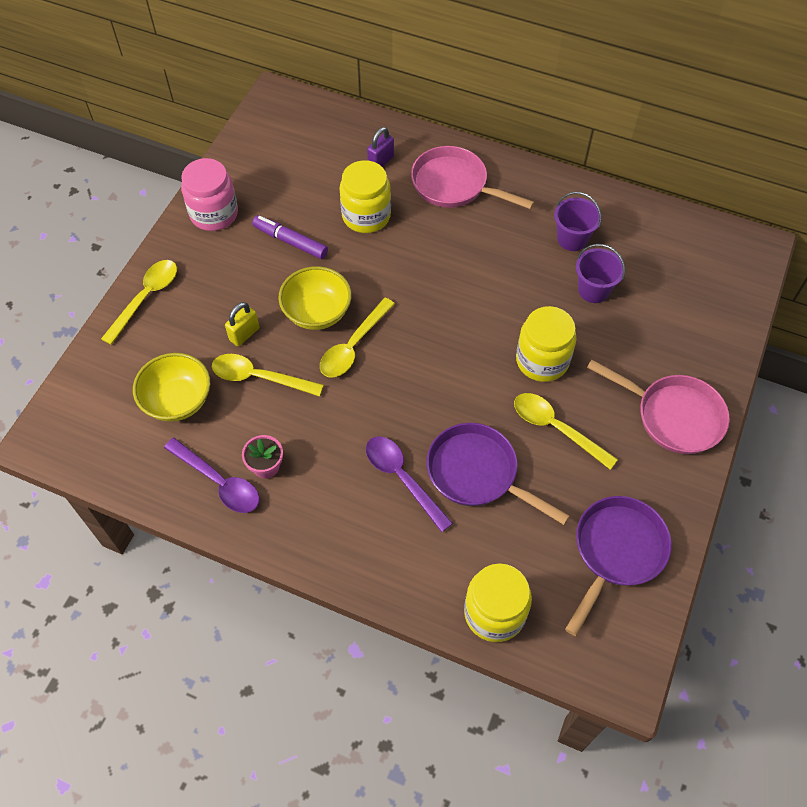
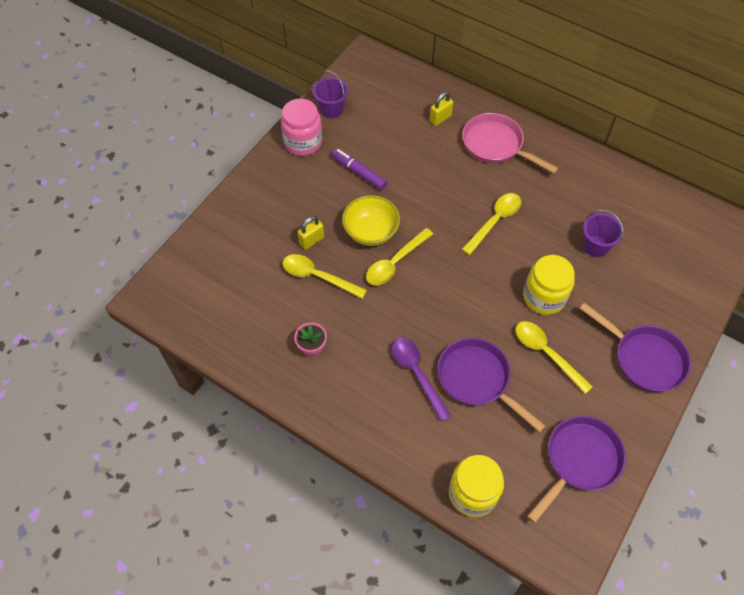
camera: 10 degrees right, 0 degrees up
(146, 298) = (241, 201): yellow spoon -> yellow spoon (495, 221)
(178, 400) = (252, 285): yellow bowl -> none
(219, 482) = (274, 354): purple spoon -> none
(366, 216) = (421, 160): yellow jar -> none
(381, 161) = (440, 118): purple padlock -> yellow padlock
(572, 239) = (584, 202): purple bucket -> purple bucket (331, 109)
(673, 416) = (644, 358): pink pan -> purple pan

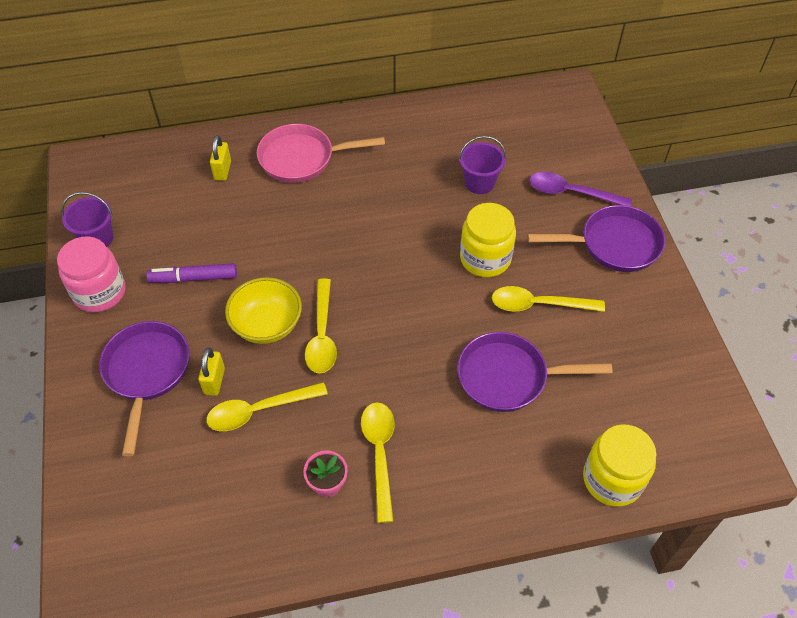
camera: 45 degrees left, 5 degrees down
(416, 373) = (452, 419): purple spoon -> purple spoon (571, 193)
(495, 221) = (373, 226): yellow spoon -> yellow spoon (379, 453)
(579, 461) = (659, 371): purple pan -> purple pan (147, 372)

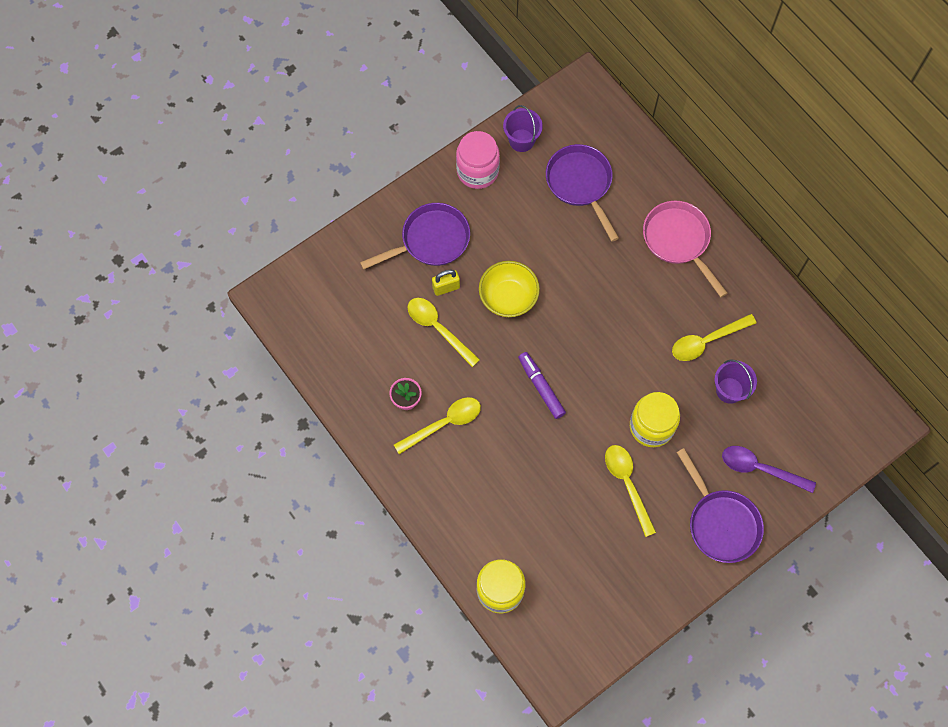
camera: 65 degrees right, 15 degrees up
(193, 278) = (522, 226): purple marker -> purple marker (541, 387)
(222, 170) = (633, 189): yellow padlock -> none
(322, 335) = (519, 339): yellow spoon -> yellow spoon (706, 341)
(508, 377) = (549, 486): purple pan -> purple pan (580, 184)
(571, 193) = (760, 468): purple spoon -> purple spoon turned 60 degrees counterclockwise

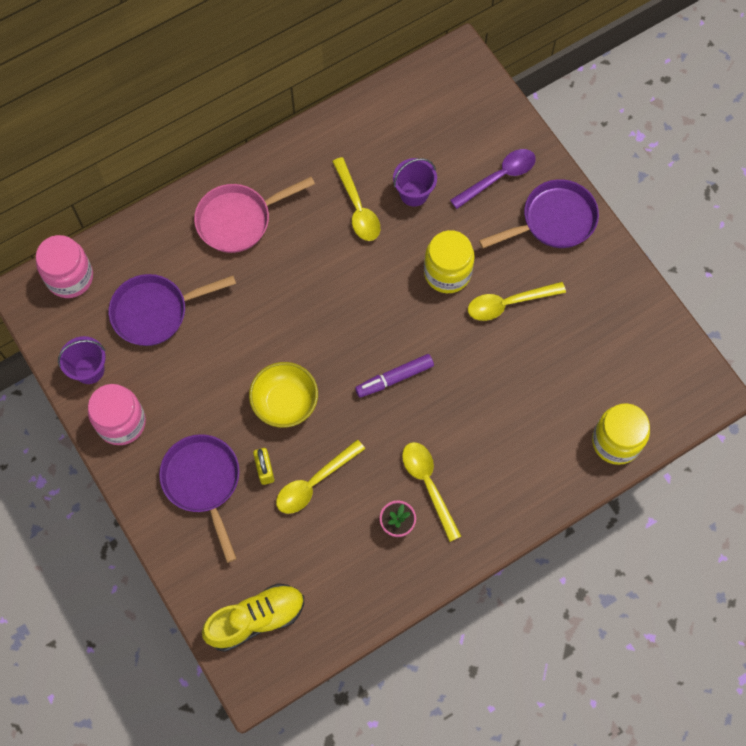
camera: 85 degrees left, 0 degrees up
(318, 294) = (256, 619): none -> yellow shoe
(604, 113) = (70, 277): none -> pink jar
(760, 468) = (499, 177): purple spoon -> purple spoon turned 150 degrees counterclockwise

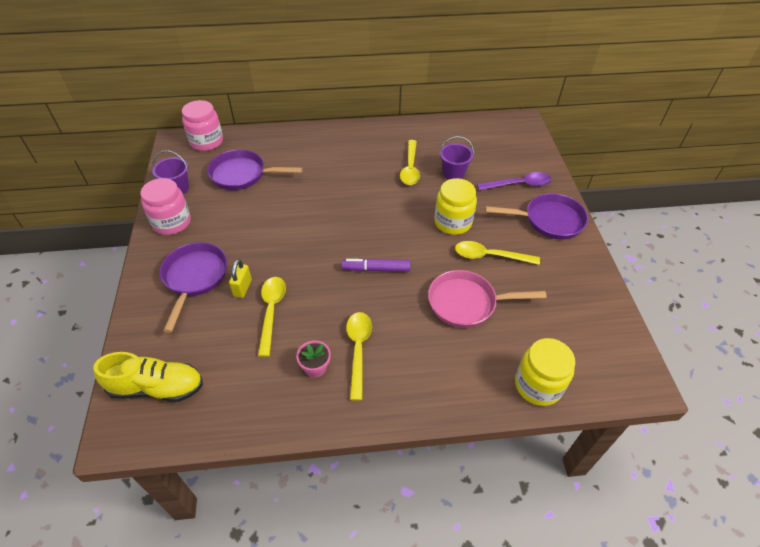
camera: 25 degrees right, 20 degrees down
(238, 220) = (329, 149): pink pan -> pink pan (466, 303)
(285, 403) = (287, 253): yellow bowl -> none
(314, 483) = (271, 311): yellow spoon -> yellow spoon turned 105 degrees clockwise

